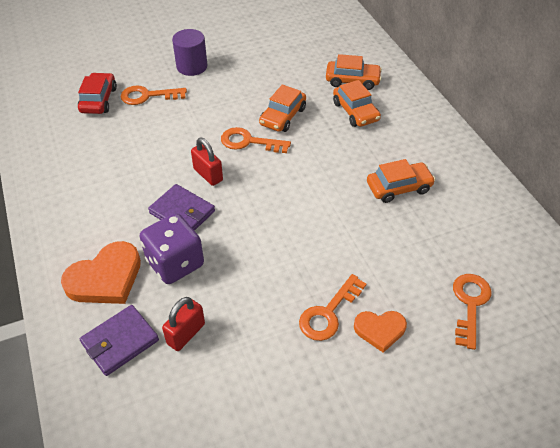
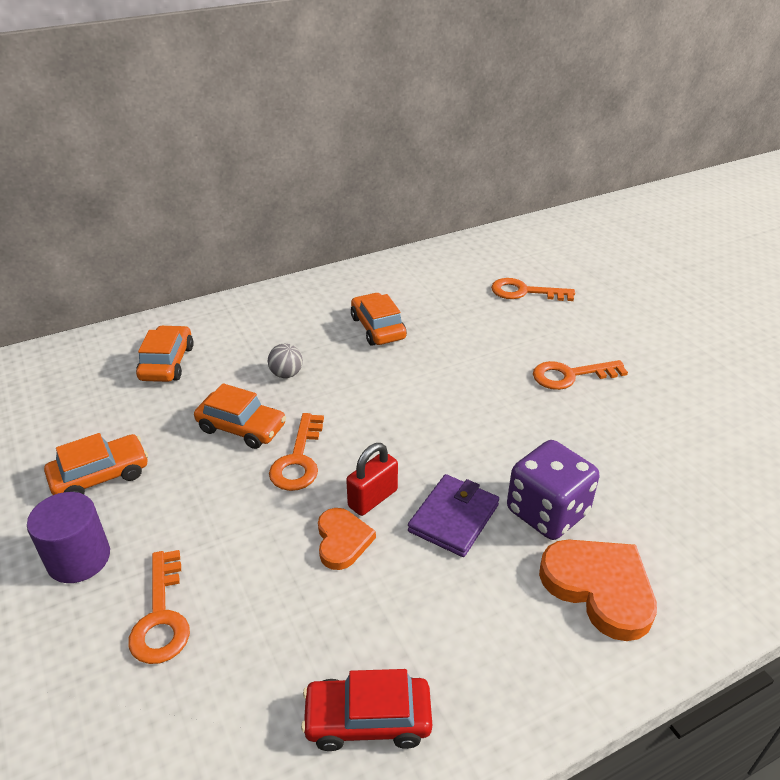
camera: 95 degrees left, 10 degrees down
(98, 100) = (160, 709): red car -> red car (368, 719)
(120, 341) = (689, 549): purple wallet -> none
(186, 334) = (647, 485): red padlock -> none
(328, 313) = (570, 375): orange key -> orange key turned 135 degrees clockwise
(338, 135) = (286, 374): none -> grey ball
(355, 111) = (237, 360): orange car -> orange car (100, 475)
(380, 330) = (576, 343): orange heart -> orange heart (342, 540)

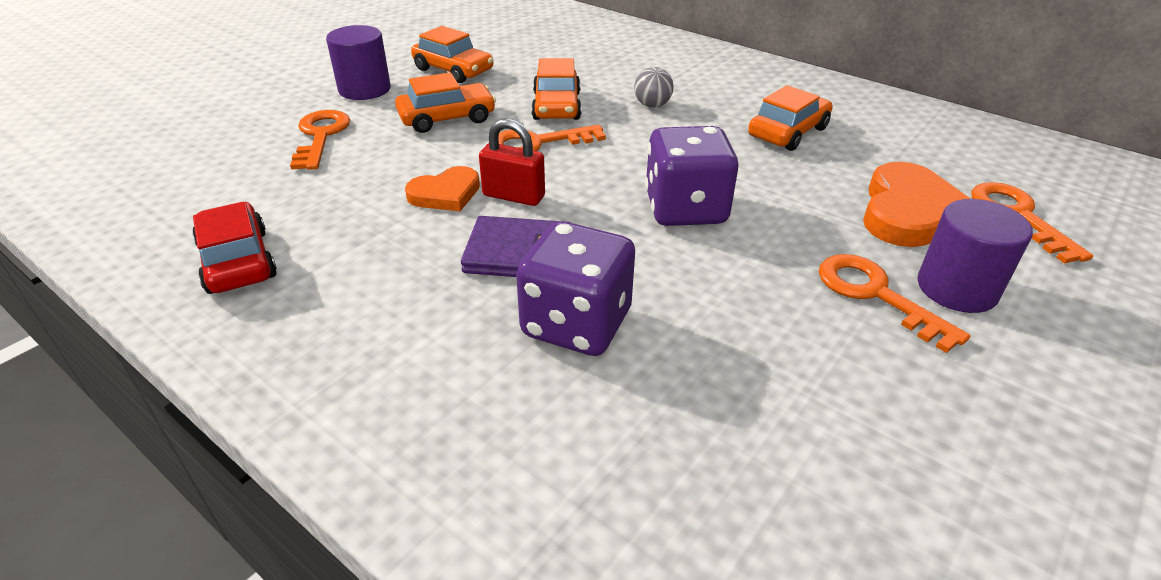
camera: 65 degrees right, 0 degrees up
(161, 616) = (320, 136): orange key -> orange key turned 120 degrees clockwise
(167, 363) = (608, 53): orange car -> orange car (447, 118)
(445, 414) = (685, 209): none -> purple dice
(577, 345) = (957, 288): none -> purple cylinder
(599, 588) = (469, 396): orange heart -> orange heart (910, 212)

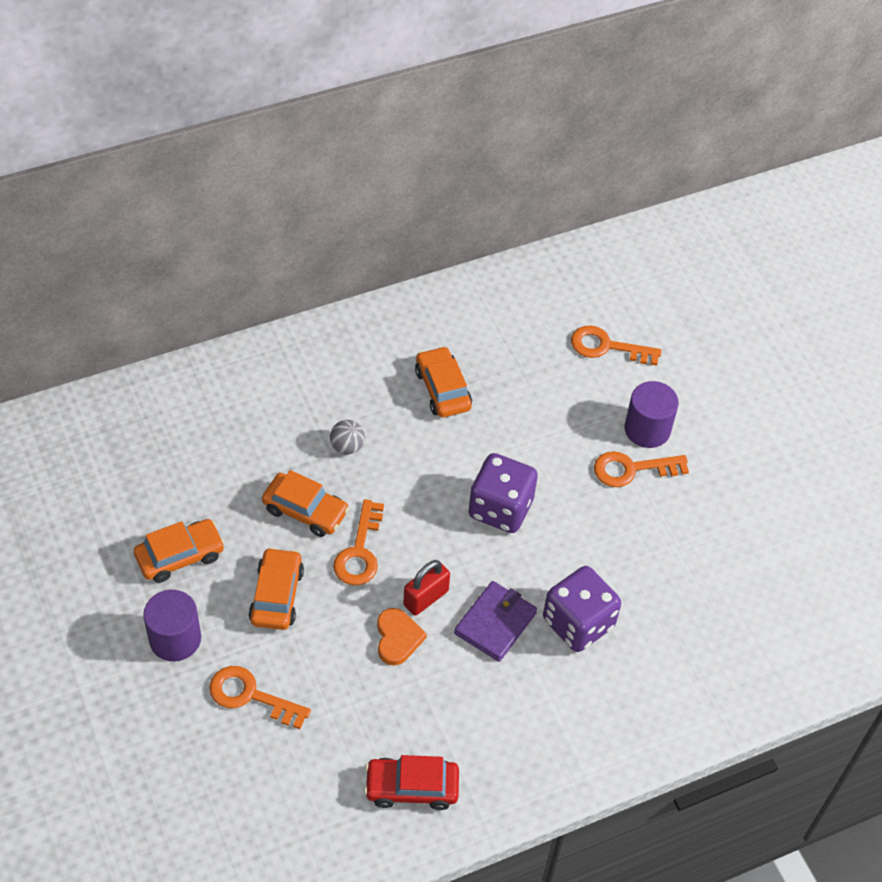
camera: 65 degrees left, 15 degrees up
(910, 212) = (573, 395): orange heart -> none

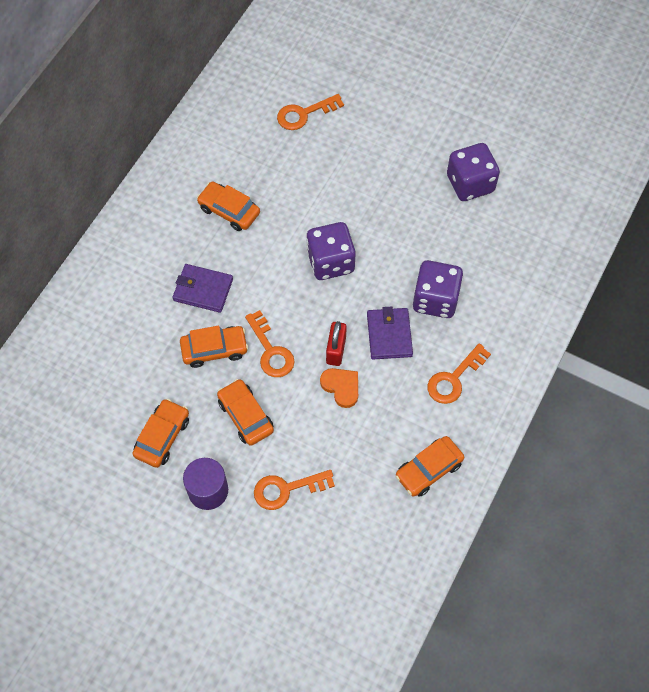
camera: 35 degrees left, 10 degrees up
(347, 446) = (203, 290): grey ball -> purple wallet
(411, 787) = (428, 469): red car -> orange car
(632, 469) = (385, 182): orange key -> orange key (454, 379)
(647, 429) = (372, 151): purple cylinder -> none
(726, 533) = (470, 184): none -> purple dice

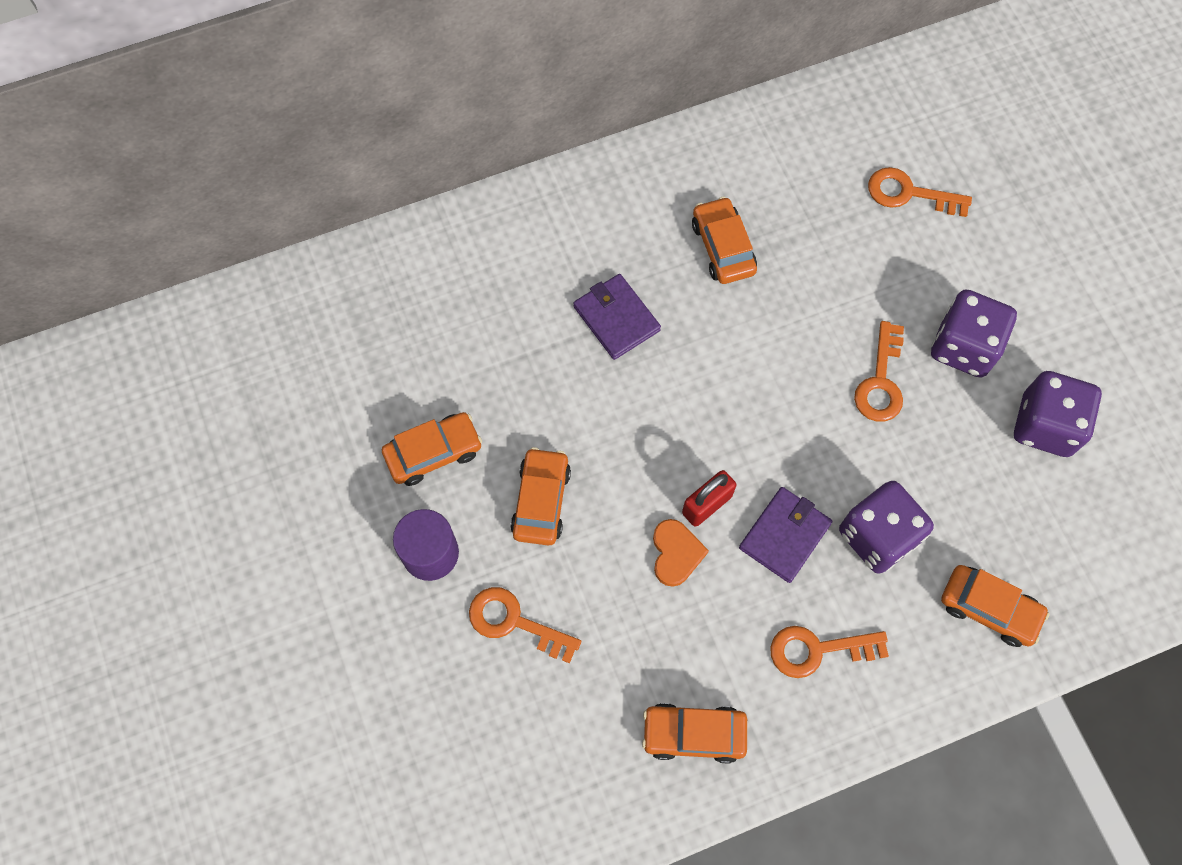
camera: 40 degrees right, 5 degrees up
(214, 349) = (571, 397): orange car -> orange car (989, 608)
(271, 350) = (632, 447): orange key -> orange key (881, 381)
(330, 262) = (789, 395): purple dice -> purple dice (963, 347)

